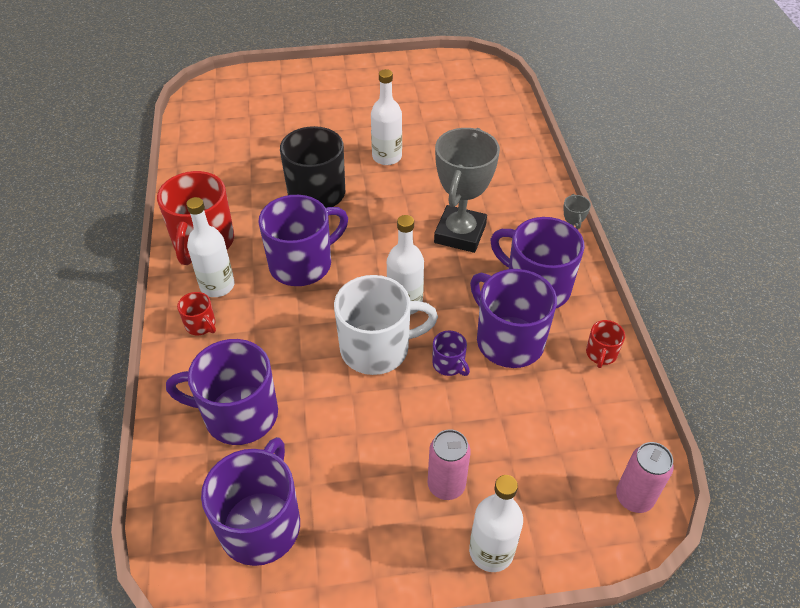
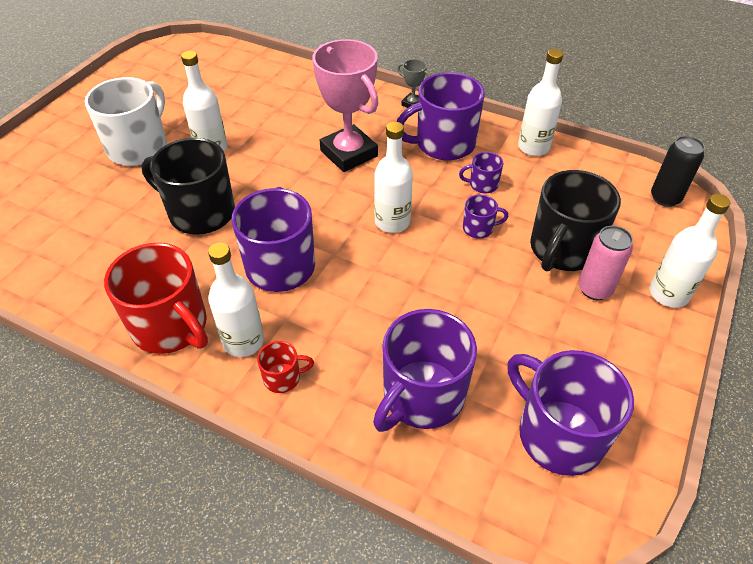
camera: 55 degrees left, 0 degrees up
(377, 348) = (425, 263): white mug -> white mug (139, 147)
(460, 233) = (349, 153): grey trophy -> pink trophy
(477, 438) = (562, 249): none -> black mug
(508, 340) = (482, 184): purple mug -> purple mug, size x0.46
(601, 354) = (533, 147): red mug -> white bottle
(634, 498) = (665, 198): pink can -> black can

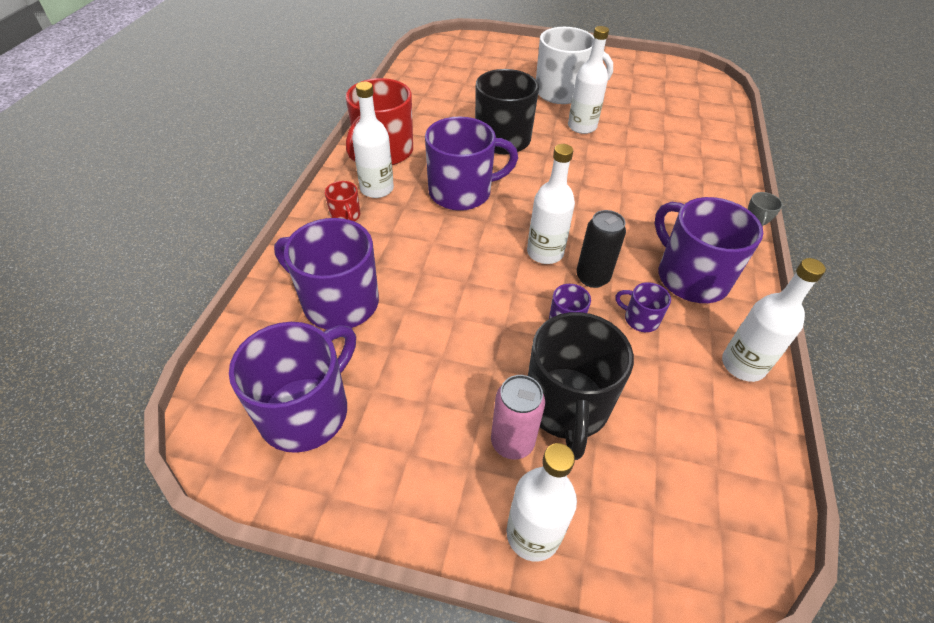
camera: 75 degrees right, 0 degrees up
(349, 153) = (627, 207): pink trophy -> none
(482, 184) = (640, 319): purple mug -> purple mug turned 45 degrees counterclockwise
(562, 249) = (566, 405): black mug -> black mug turned 105 degrees counterclockwise
(665, 198) = (732, 539): black can -> black can (592, 277)

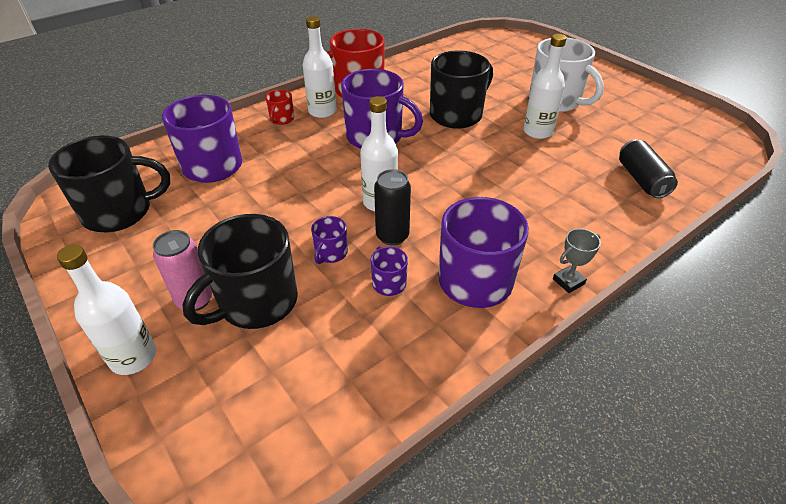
camera: 40 degrees right, 5 degrees down
(306, 411) = (119, 212): purple mug -> black mug
(693, 136) = (641, 180): none -> black can
(743, 365) = (426, 364): white bottle -> none

